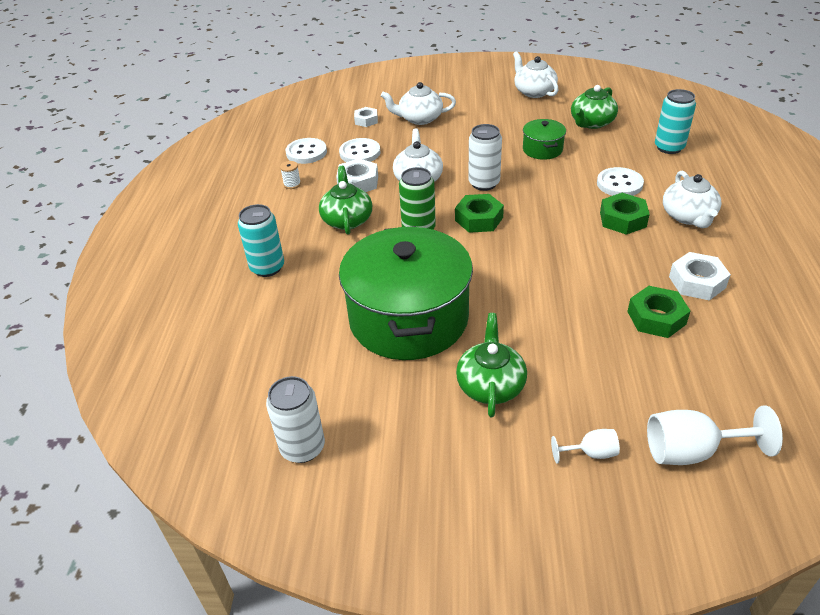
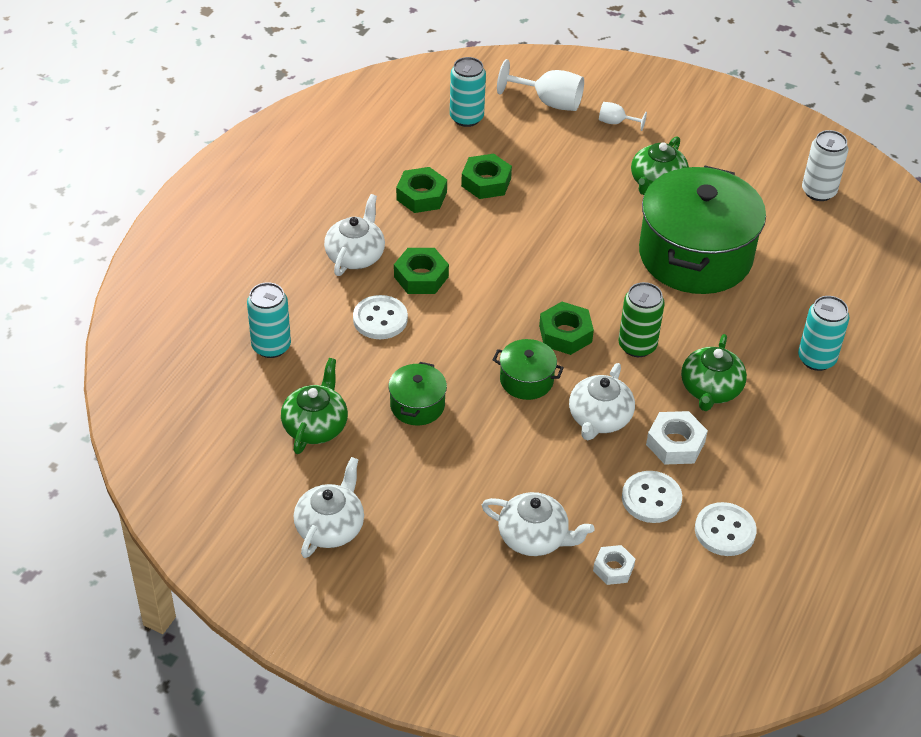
camera: 160 degrees left, 5 degrees up
(292, 184) = (760, 475): white spool -> none
(484, 183) = (526, 380): white can -> green pot
(534, 91) = (330, 527): white teapot -> white teapot turned 150 degrees counterclockwise
(591, 123) = (315, 426): green teapot -> green teapot turned 45 degrees counterclockwise
(697, 282) = (421, 196): white nut -> green nut
(754, 386) = (466, 118): none -> turquoise can

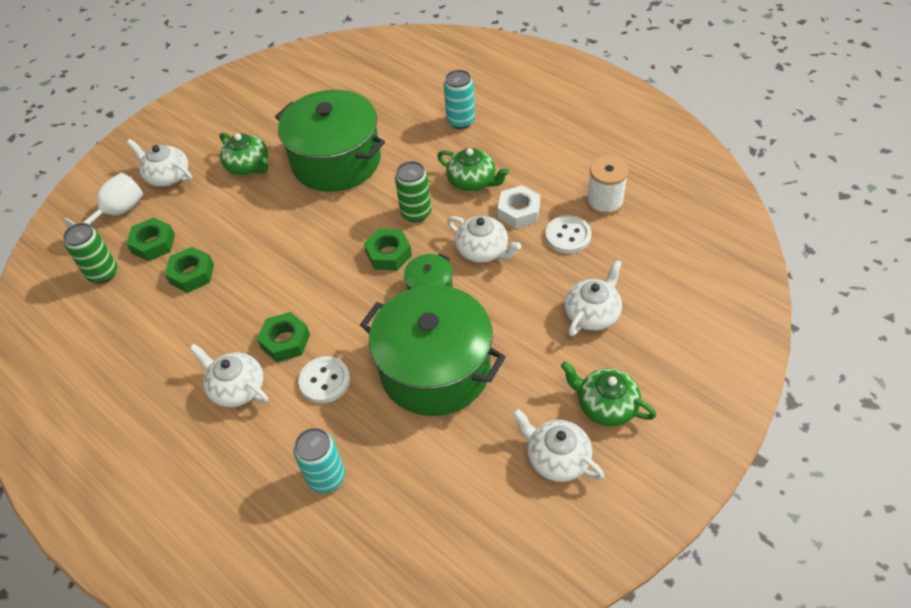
camera: 70 degrees left, 5 degrees up
(315, 426) = (437, 453): green teapot -> green teapot (605, 405)
(417, 405) = (435, 369): green pot -> green pot, size x2.28
(421, 196) = (185, 324): green nut -> green nut (153, 244)
(466, 118) = (103, 273): turquoise can -> green can
(613, 568) = (629, 271): white nut -> none
(616, 122) = (167, 176): white goblet -> white teapot
(725, 531) = (604, 202): white button -> white spool
(818, 191) = (301, 83): white can -> none

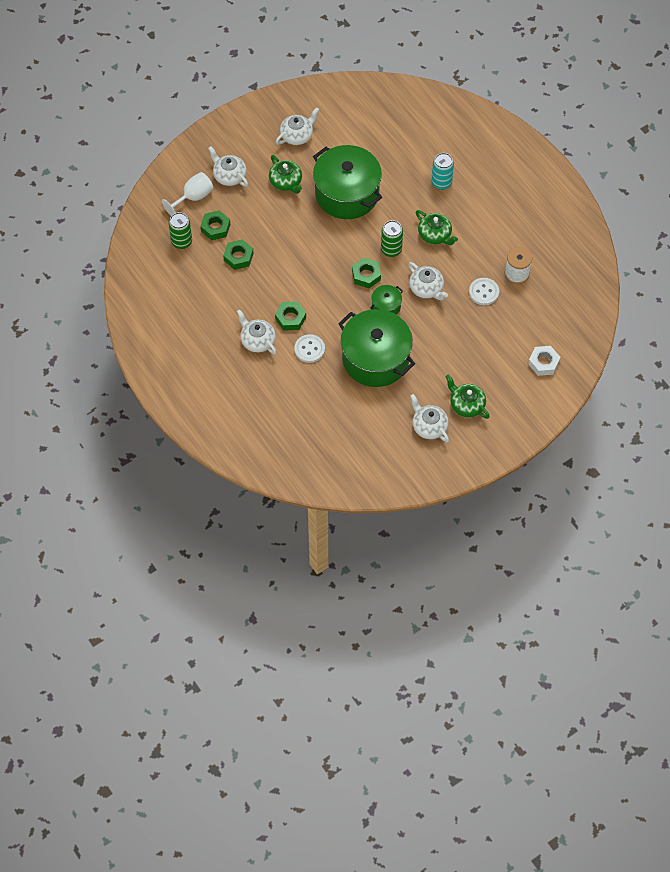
camera: 10 degrees right, 10 degrees up
(326, 477) = (300, 404): turquoise can -> none
(519, 211) = (458, 266): white nut -> white nut (543, 363)
(592, 313) = (479, 348): white teapot -> white teapot (297, 135)

